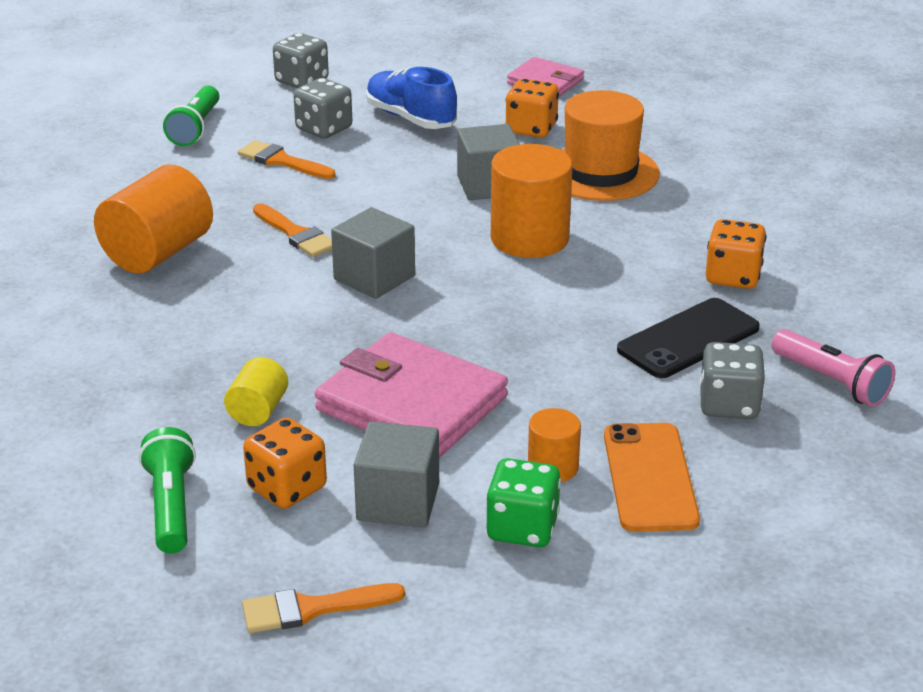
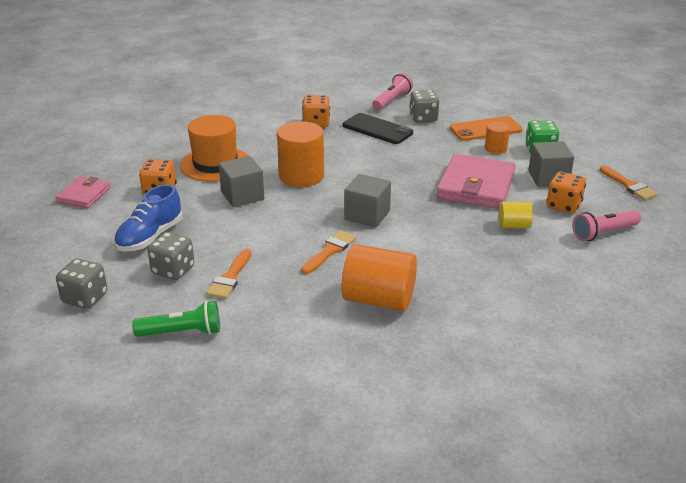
camera: 105 degrees left, 0 degrees up
(171, 506) = (603, 233): green flashlight -> pink flashlight

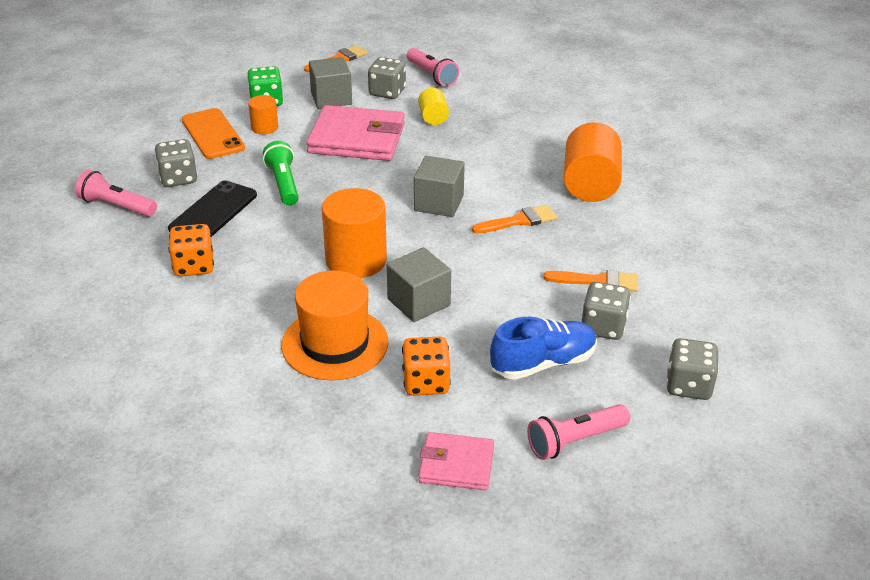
camera: 100 degrees left, 5 degrees up
(70, 238) = (575, 440): none -> pink flashlight
(150, 237) = (543, 363): blue shoe -> blue shoe turned 45 degrees counterclockwise
(182, 332) = (703, 296): green flashlight -> green flashlight (284, 184)
(330, 251) = (519, 221): orange brush -> orange brush turned 135 degrees clockwise
(563, 206) = (387, 92): orange dice -> grey dice

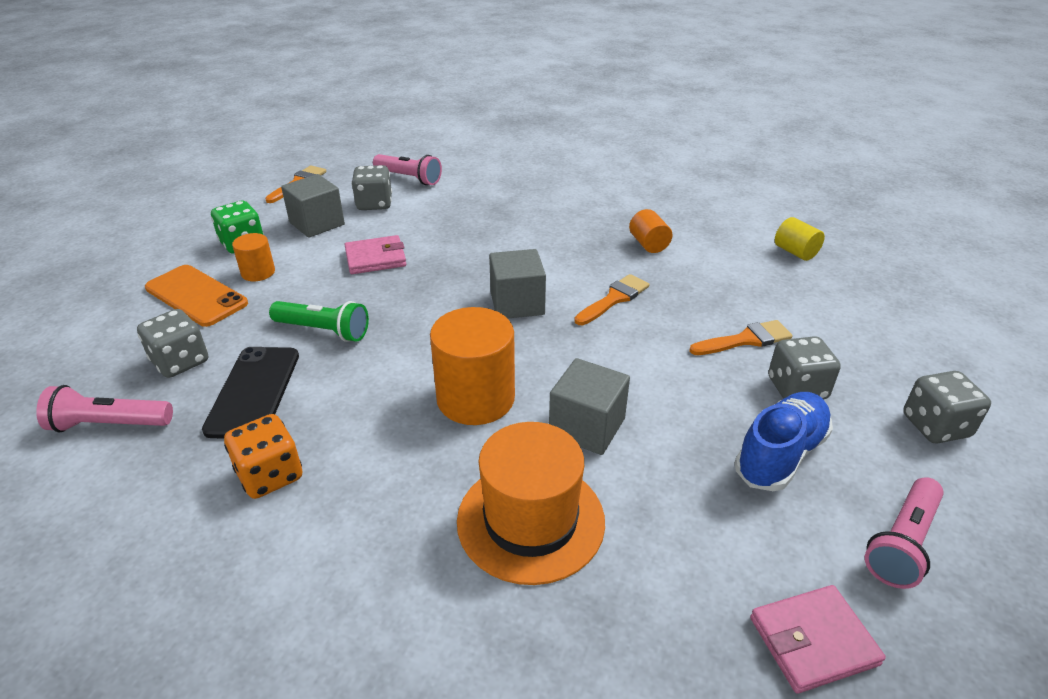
camera: 25 degrees left, 0 degrees up
(284, 184) = (323, 331): green flashlight -> green flashlight turned 150 degrees clockwise
(357, 139) = (375, 258): pink wallet -> pink wallet, size x0.56
(426, 382) = (680, 532): orange dice -> none
(433, 118) = (442, 218): yellow cylinder -> yellow cylinder (795, 252)
(590, 185) = (648, 244): orange cylinder -> orange cylinder, size x0.53

